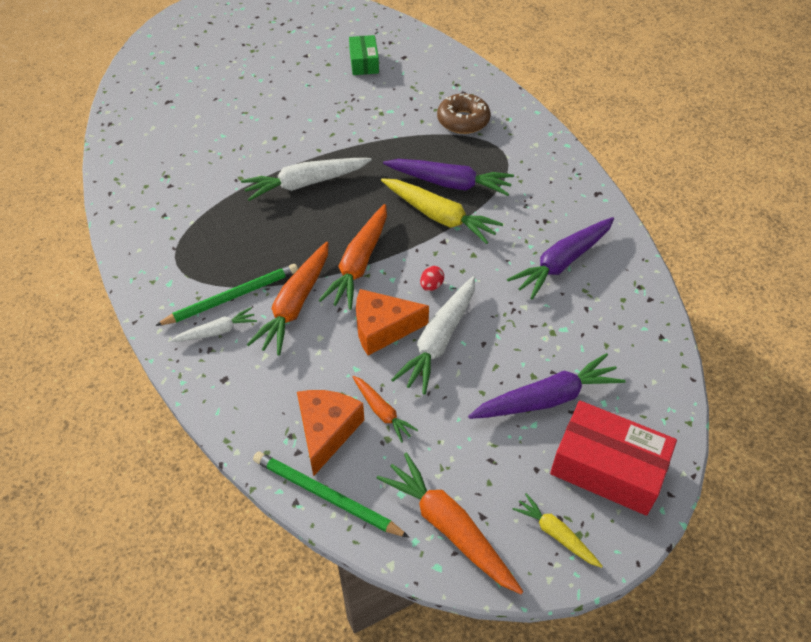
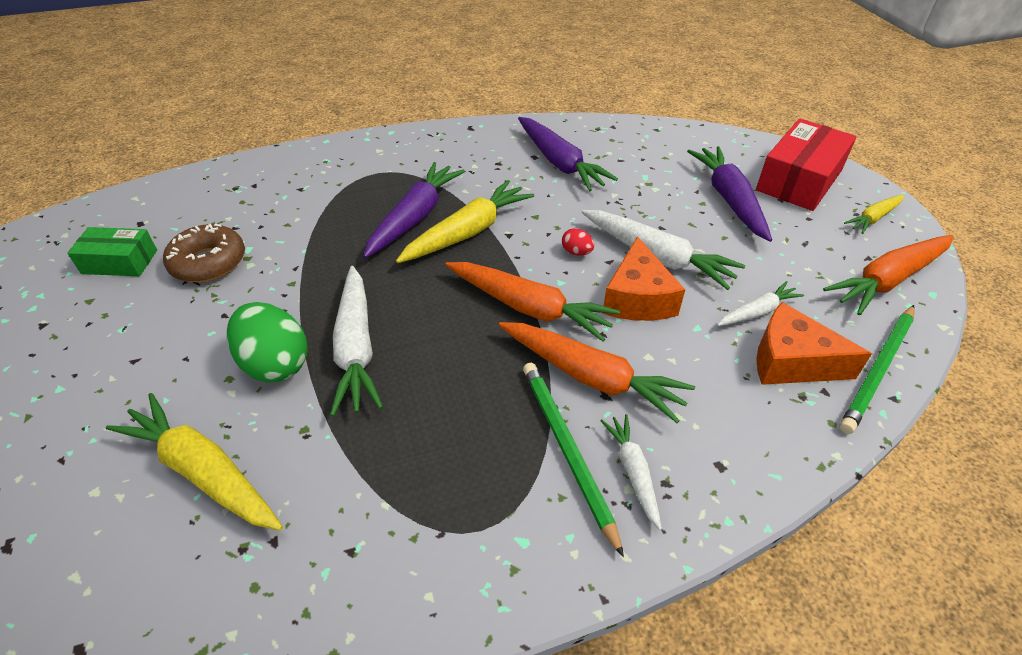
camera: 80 degrees left, 5 degrees down
(210, 148) = (203, 471): none -> yellow carrot
(288, 152) = (275, 363): none -> green egg
(382, 412) = (757, 312): orange carrot -> white carrot
(463, 121) = (308, 192): brown donut -> brown donut (208, 262)

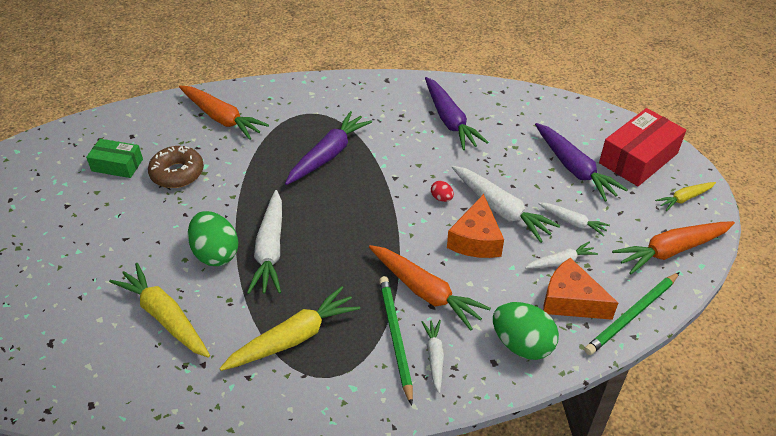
camera: 10 degrees right, 0 degrees up
(468, 232) = (365, 172): yellow carrot -> yellow carrot (293, 338)
(529, 308) = (395, 236): orange carrot -> orange carrot (222, 118)
(729, 199) = (574, 168): purple carrot -> purple carrot turned 150 degrees clockwise
(750, 433) = (522, 344): none -> green egg
(752, 261) = (572, 222): none -> white carrot

